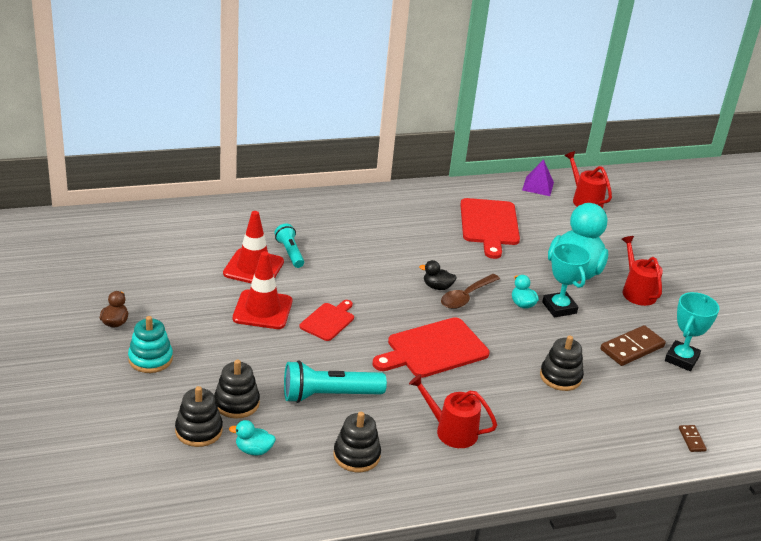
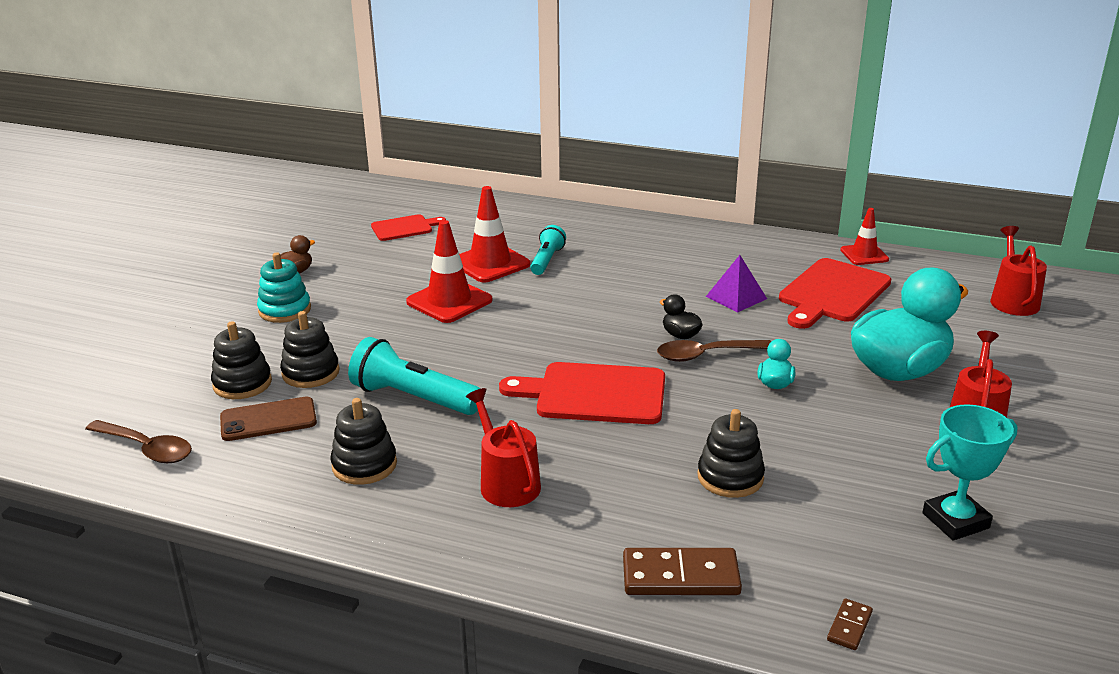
camera: 40 degrees right, 5 degrees down
(197, 507) = (146, 449): none -> brown spoon
(253, 450) = (268, 420): turquoise duck -> brown phone
(328, 321) = (506, 330): red cutting board -> red cutting board (404, 228)
(479, 188) = (864, 255): none -> red traffic cone
(538, 186) = (955, 271): purple pyramid -> purple pyramid (736, 297)
(559, 308) = (825, 402): turquoise trophy -> none
(632, 348) = (885, 481): brown domino -> brown domino (680, 576)

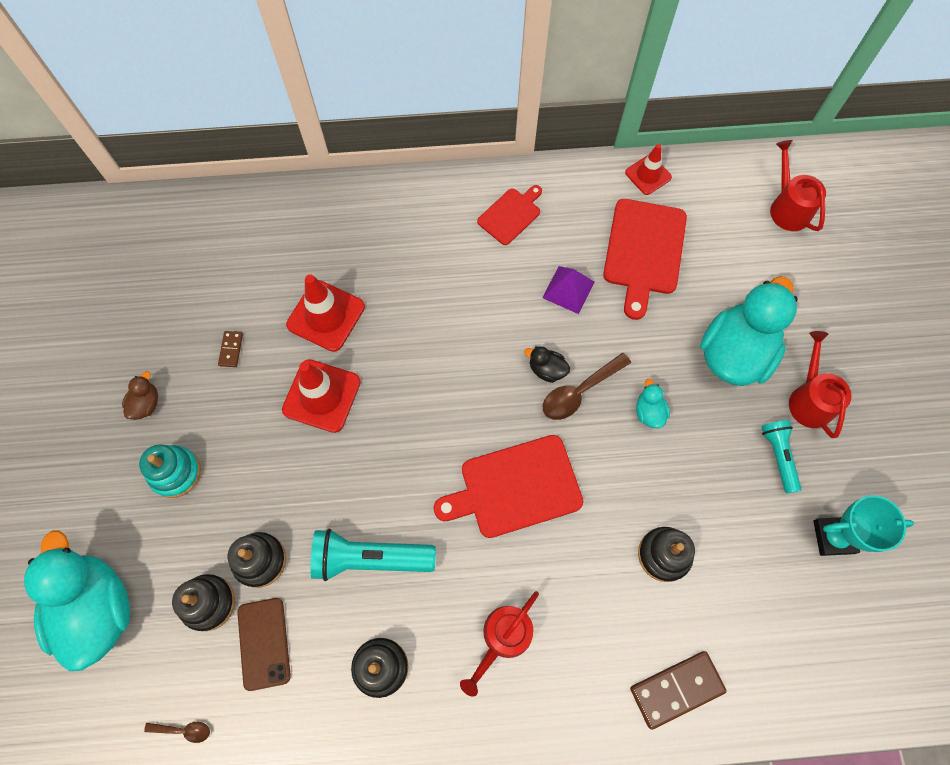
camera: 25 degrees left, 40 degrees up
(146, 449) = (183, 730): brown spoon -> brown spoon, size x0.54
(147, 362) = (98, 609): none -> turquoise duck
(268, 420) = (264, 643): brown phone -> brown phone turned 60 degrees counterclockwise
(404, 228) = (208, 282): red cutting board -> red cutting board (511, 215)
(506, 483) = (503, 638): red watering can -> red watering can turned 90 degrees counterclockwise
(547, 260) = (376, 290): turquoise flashlight -> turquoise flashlight (778, 456)
(849, 626) = (804, 689): brown domino -> brown domino (231, 349)
(955, 521) = (833, 537): turquoise trophy -> turquoise trophy turned 45 degrees clockwise

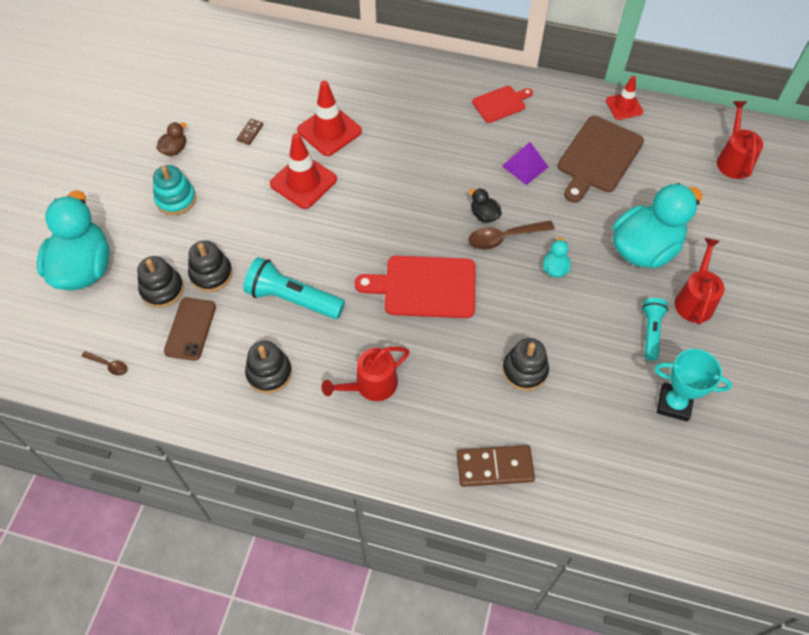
camera: 20 degrees right, 10 degrees down
(644, 251) = (598, 157): red cutting board -> brown cutting board

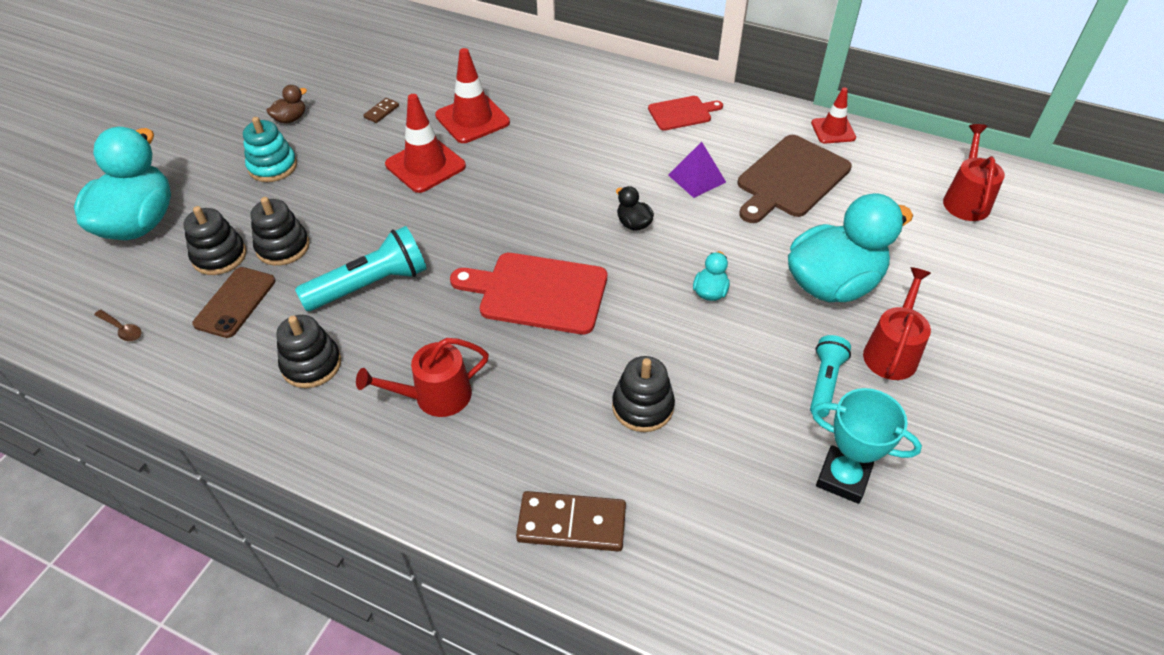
camera: 10 degrees right, 10 degrees down
(293, 299) = (370, 285): turquoise flashlight -> turquoise flashlight turned 120 degrees clockwise
(504, 238) = (652, 251): brown spoon -> none

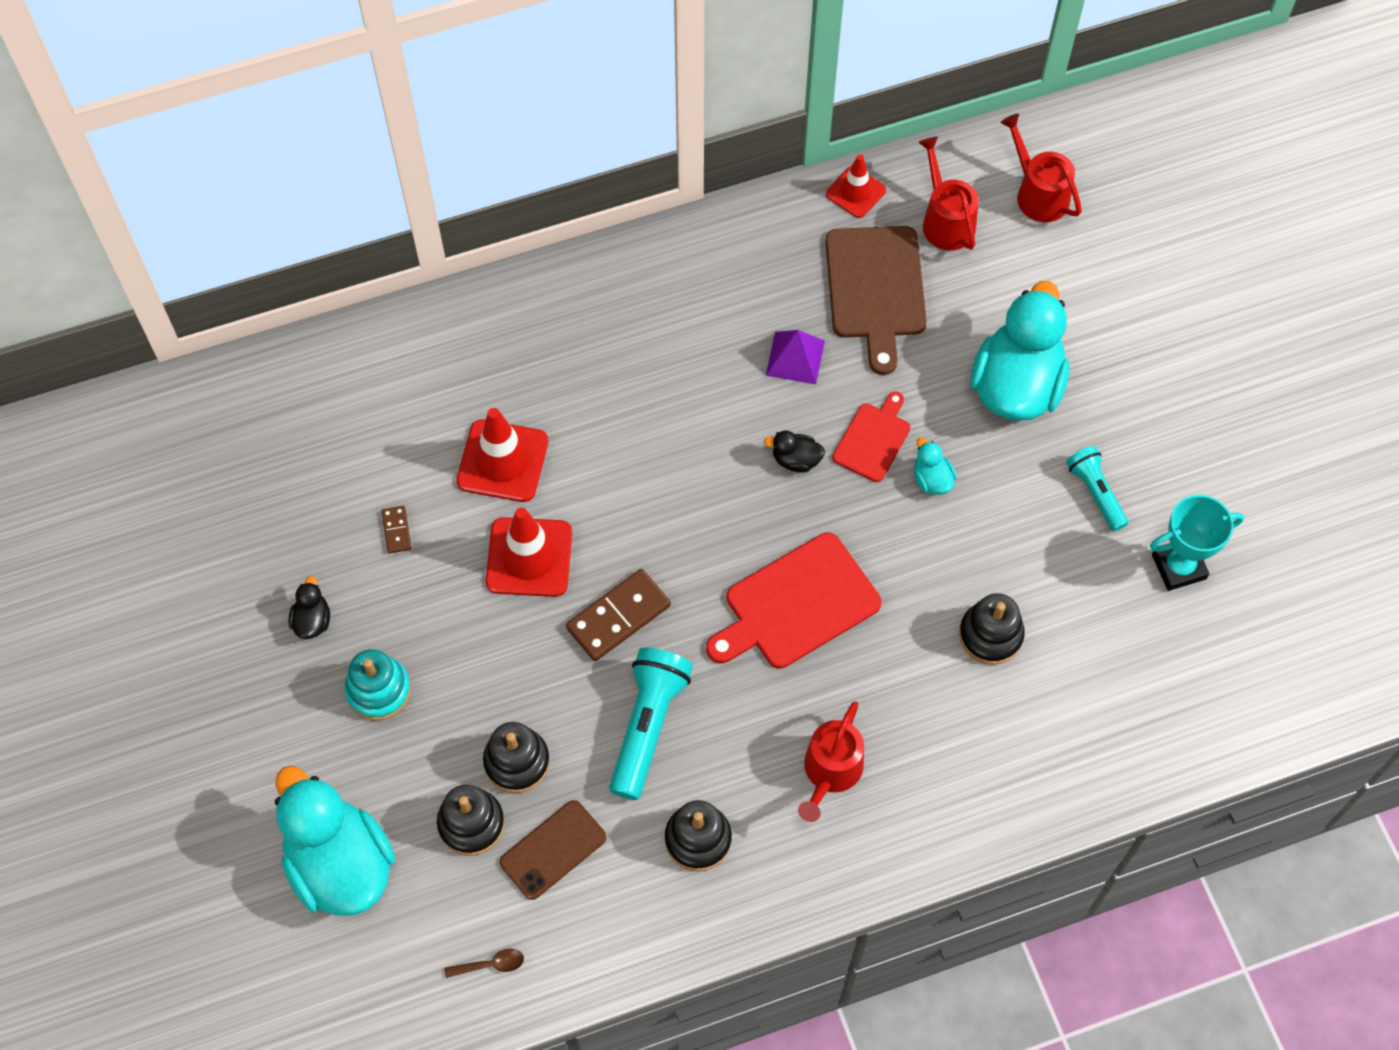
camera: 45 degrees left, 15 degrees up
(235, 302) = (553, 850): brown phone -> brown phone turned 75 degrees clockwise
(291, 119) = (312, 620): brown duck -> black duck
(571, 523) = (1041, 774): brown domino -> brown domino (618, 616)
(682, 113) = (697, 282): red cutting board -> red cutting board (873, 439)
(892, 352) = (1117, 419): red watering can -> red watering can (945, 221)

